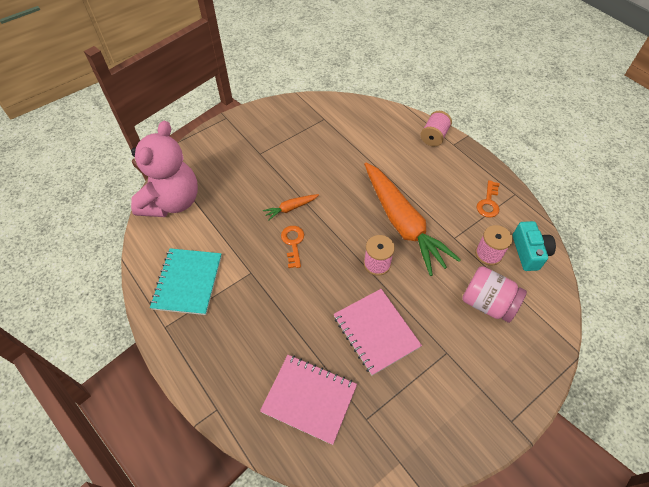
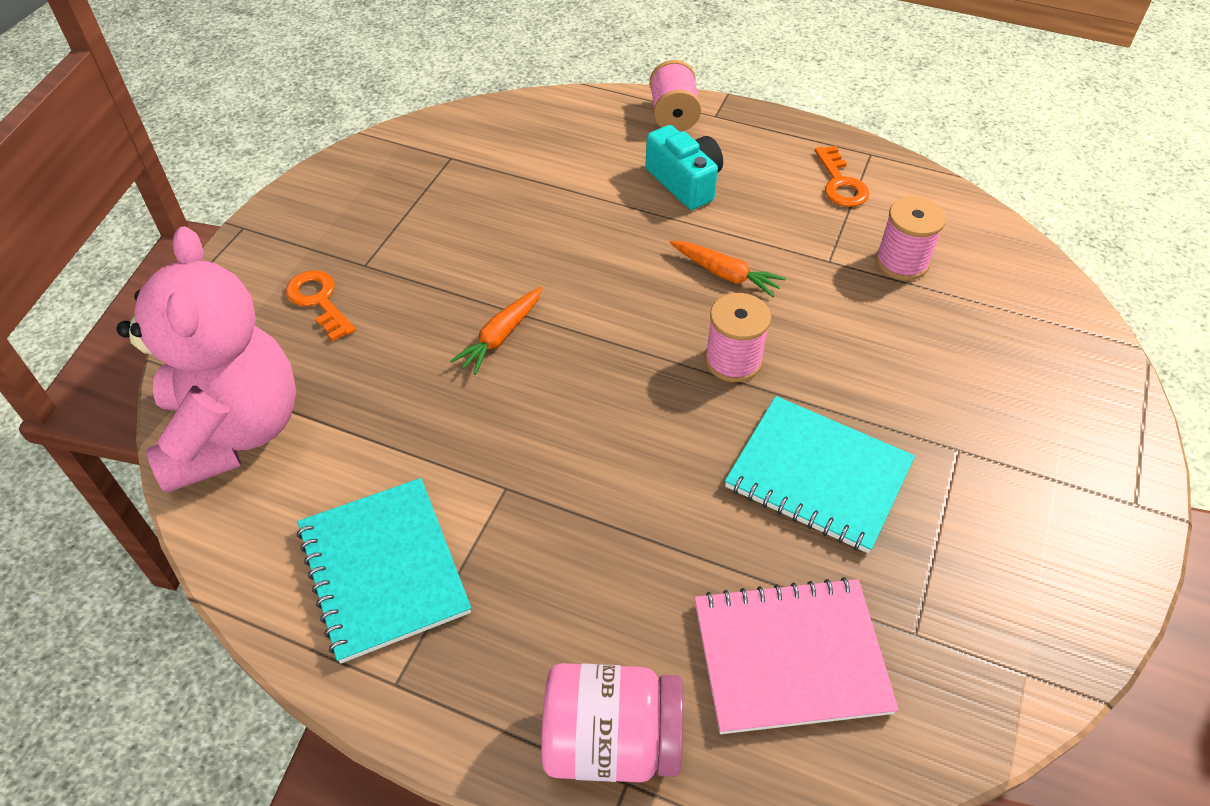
camera: 30 degrees left, 5 degrees down
(293, 243) = (552, 396): orange key -> orange key (319, 301)
(376, 332) = (818, 476): pink notebook -> turquoise notebook
(402, 223) = (725, 274): orange carrot -> orange carrot, size x0.41
(487, 303) = (959, 339): pink jar -> pink jar (611, 740)
(529, 252) = (959, 232): turquoise camera -> turquoise camera (685, 182)

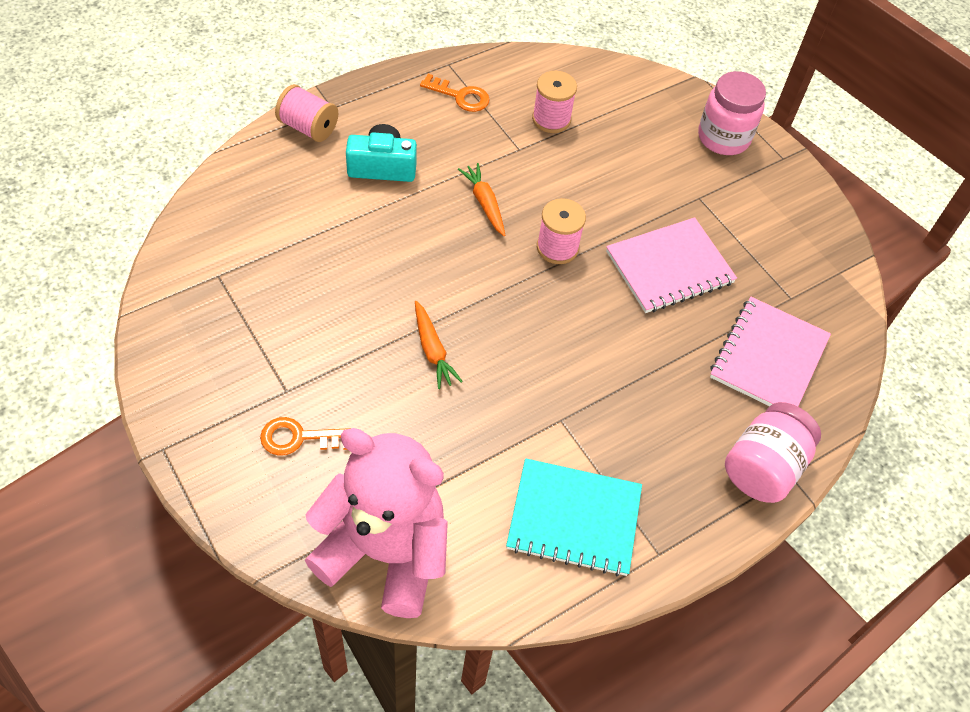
camera: 60 degrees left, 5 degrees up
(725, 274) = (484, 203): orange carrot -> orange carrot turned 90 degrees counterclockwise
(818, 476) = (669, 268): turquoise notebook -> pink notebook
(1082, 424) = (723, 138): none -> pink jar

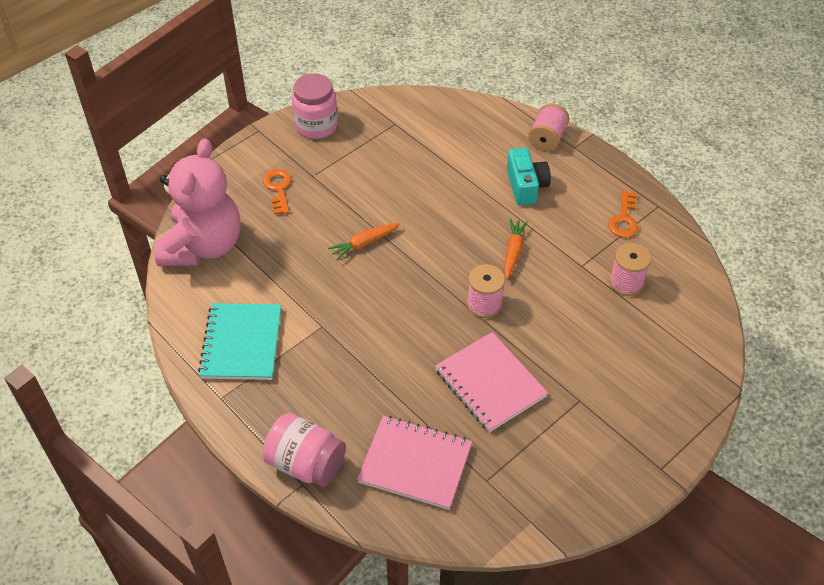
camera: 85 degrees right, 5 degrees down
(484, 203) = (513, 252): orange carrot -> orange carrot turned 45 degrees counterclockwise
(723, 138) = (664, 415): pink jar -> pink jar (316, 126)

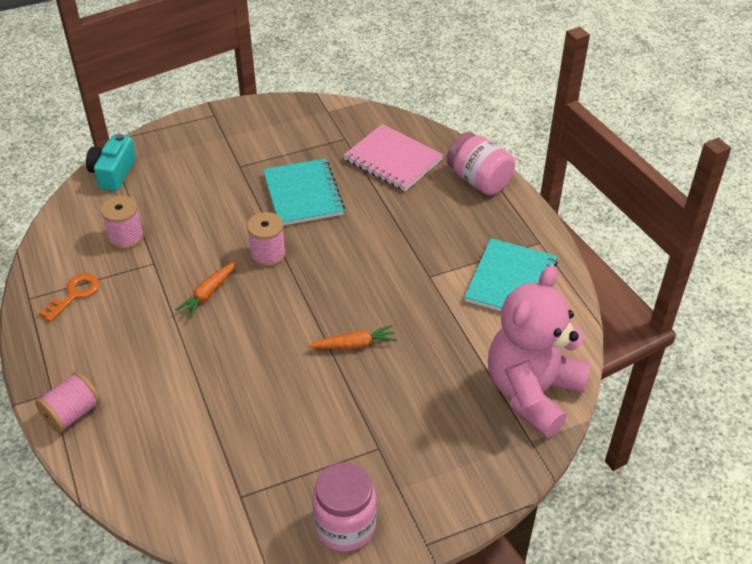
camera: 160 degrees left, 5 degrees down
(278, 189) = (426, 441): orange key -> none
(490, 383) = (303, 194): pink notebook -> turquoise notebook
(526, 186) = (143, 360): turquoise camera -> turquoise camera (113, 173)

